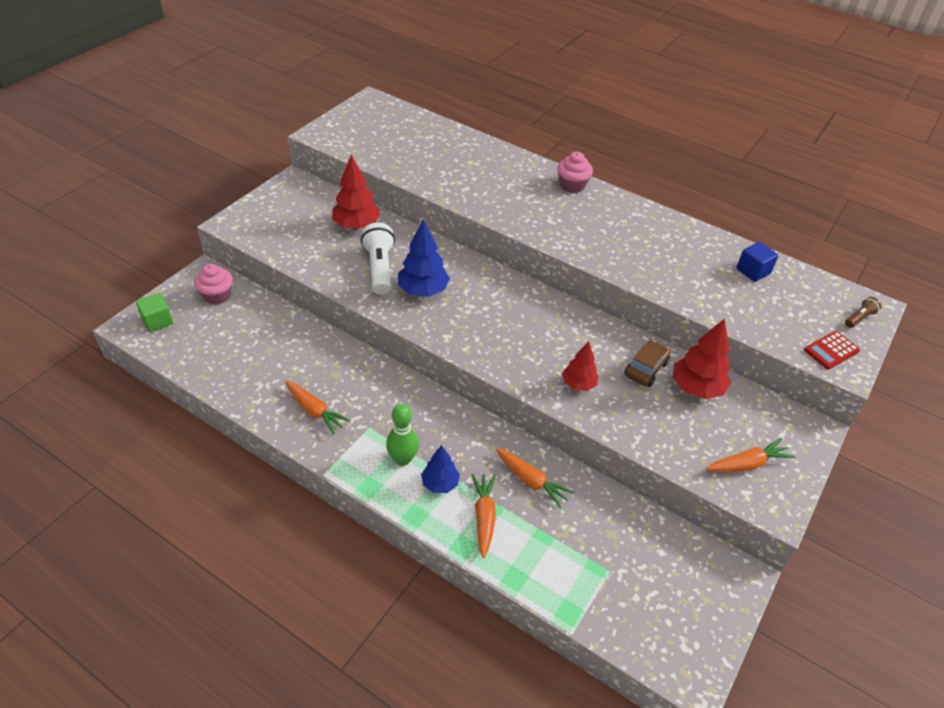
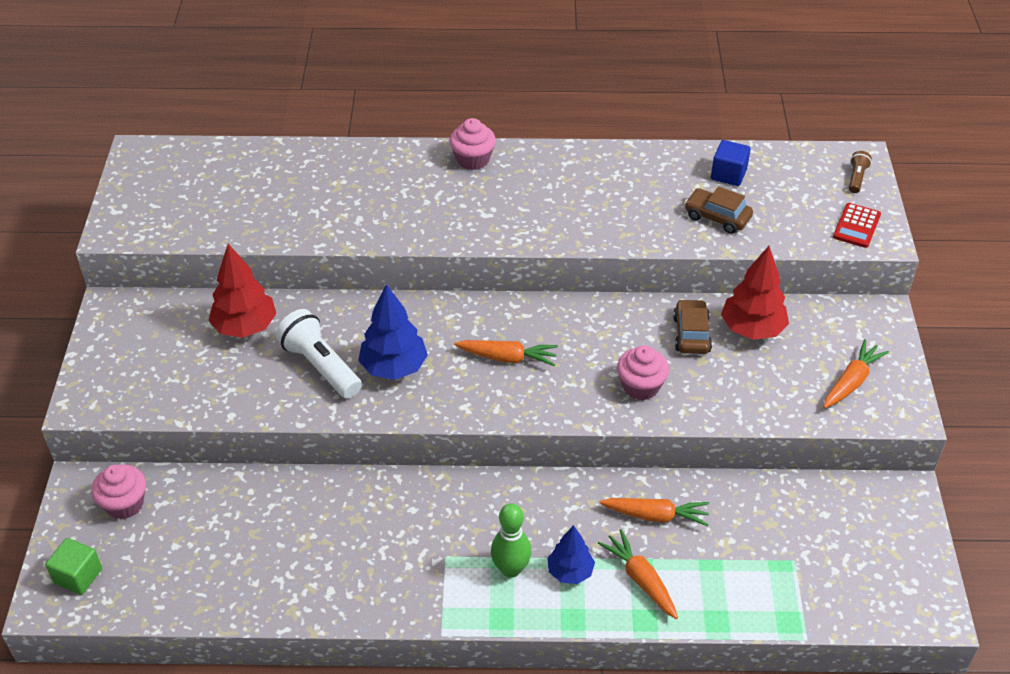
camera: 30 degrees left, 0 degrees up
(315, 411) = (370, 573): orange carrot -> orange carrot (507, 358)
(578, 384) = (640, 386): red tree -> pink cupcake
(719, 295) = (717, 217): none -> brown car

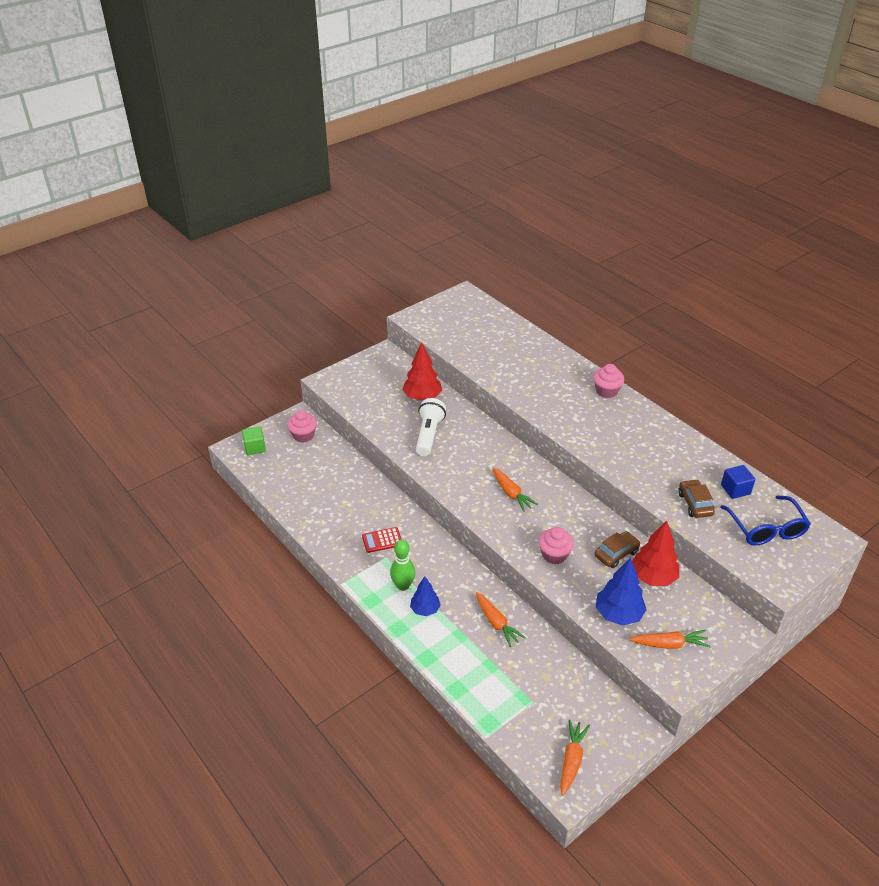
camera: 50 degrees right, 5 degrees down
(394, 367) = (457, 458): blue tree -> blue tree (618, 614)
(640, 579) = (450, 641): orange carrot -> orange carrot (571, 760)
(802, 193) = (766, 528): none -> blue glasses
(856, 178) = (814, 546): brown flashlight -> none
(856, 226) = (773, 567): red calculator -> red calculator (382, 540)

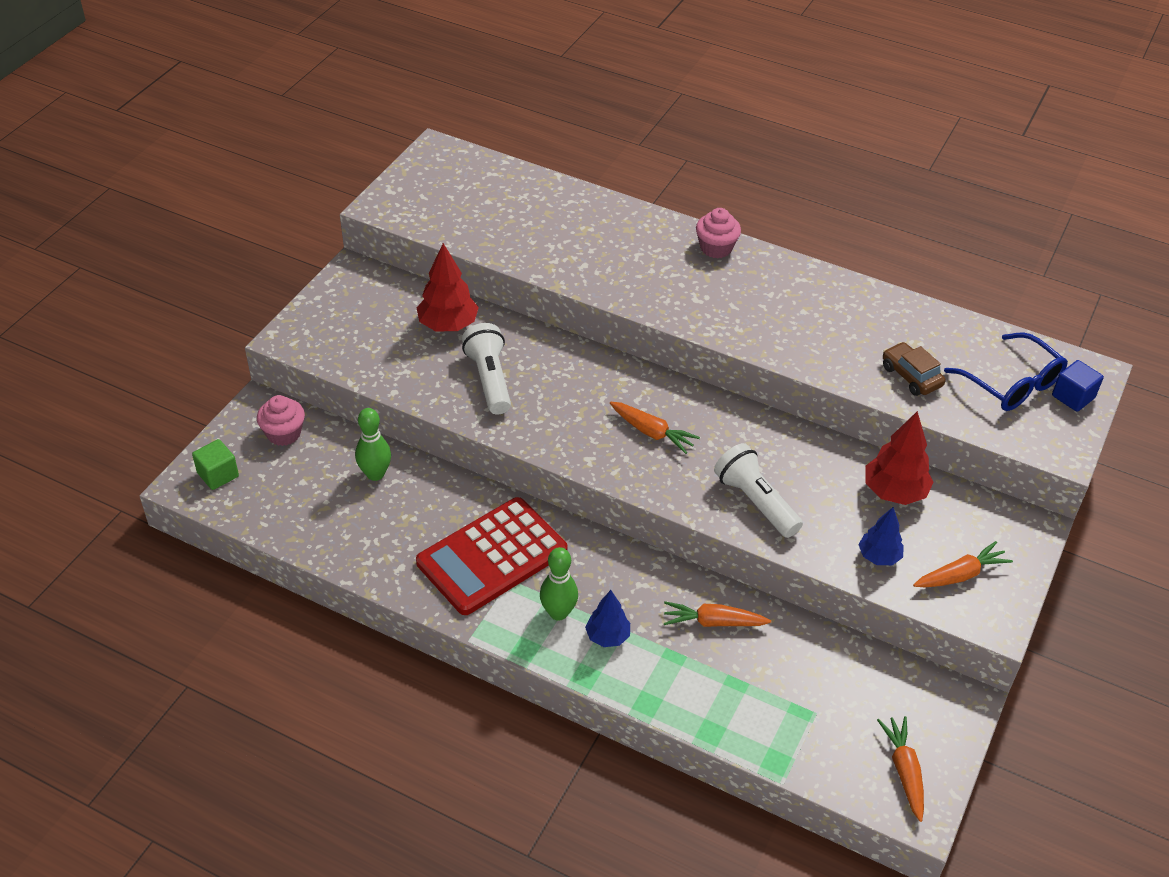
camera: 25 degrees left, 5 degrees up
(341, 473) = (375, 474): none -> green bowling pin
(382, 540) = (492, 557): red calculator -> red calculator, size x2.31
(496, 623) = (713, 622): orange carrot -> orange carrot turned 150 degrees clockwise
(554, 555) = (755, 502): pink cupcake -> white flashlight
(616, 554) = (833, 475): brown car -> none
(618, 614) = (878, 556): blue tree -> blue tree, size x0.64
(735, 489) = (949, 342): blue cube -> blue cube (1073, 397)

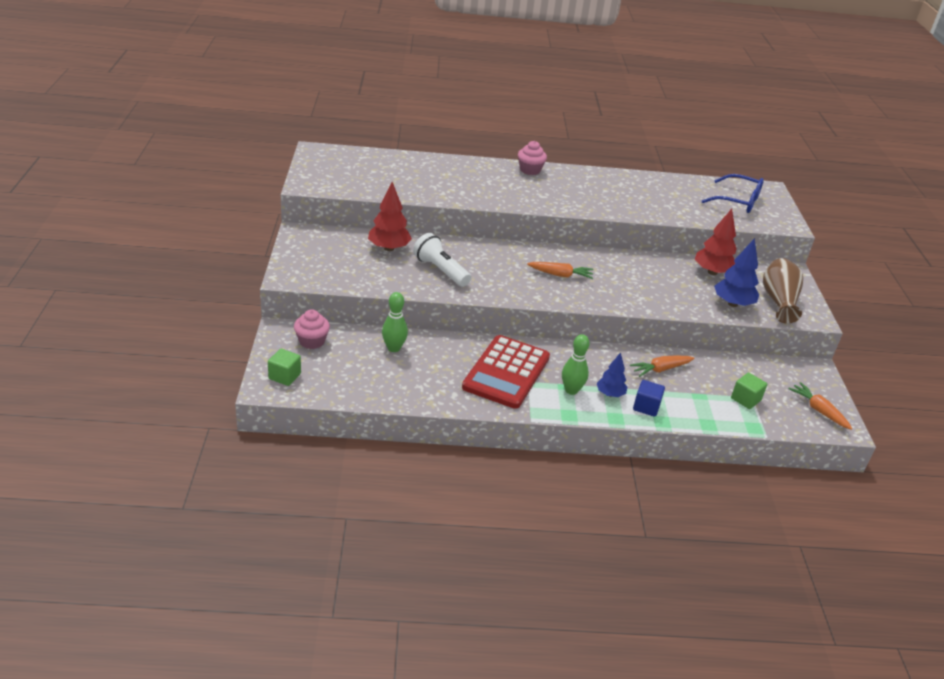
camera: 30 degrees left, 10 degrees down
(755, 502) = (647, 294): white flashlight -> none
(802, 713) = (745, 399): none -> green cube
(878, 556) = (733, 304): blue tree -> blue tree, size x1.57
(911, 376) = (687, 208): brown car -> none
(960, 575) = (779, 301): orange carrot -> brown vase
(1073, 397) = (771, 201): blue cube -> blue cube (646, 407)

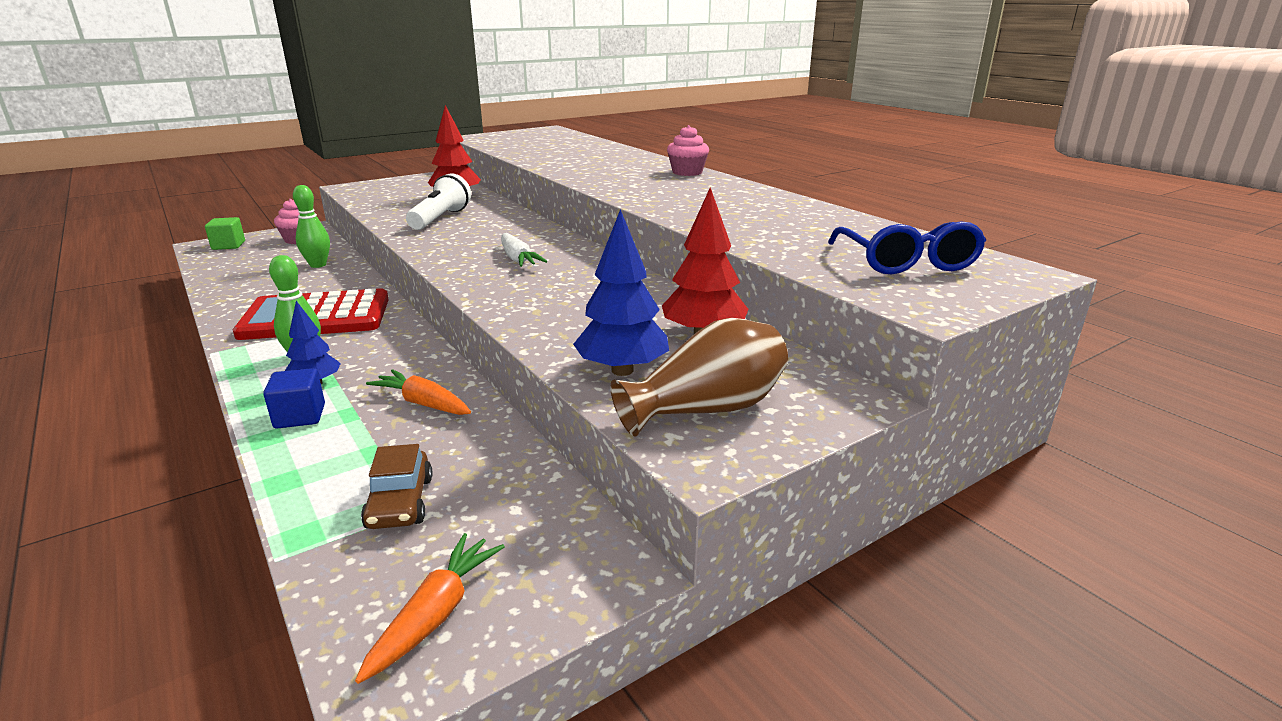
camera: 60 degrees right, 10 degrees down
(560, 275) = (518, 259): orange carrot -> white carrot
(745, 399) = (400, 502): green cube -> brown car

